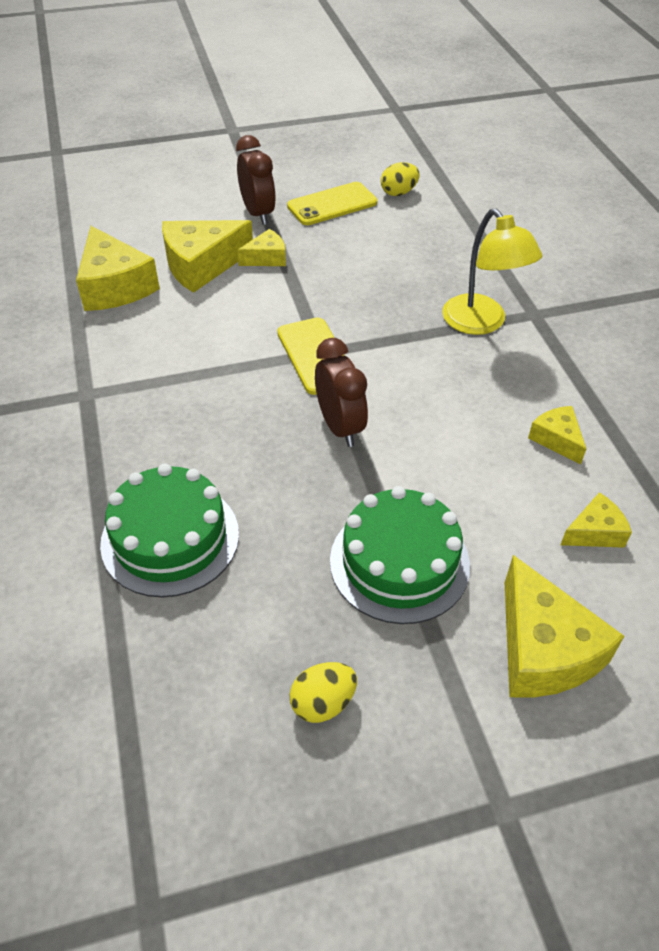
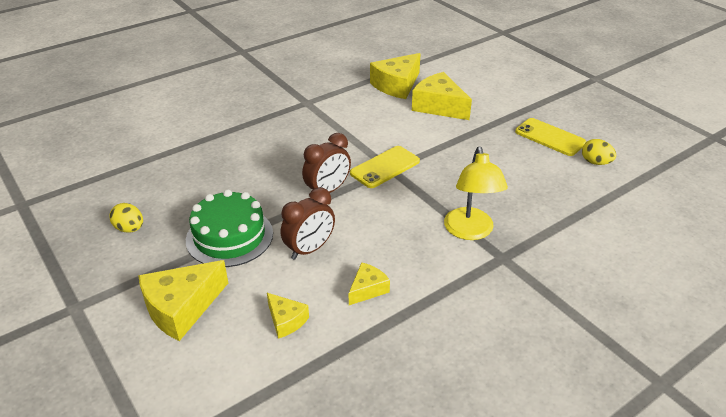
camera: 70 degrees right, 10 degrees down
(170, 538) = (219, 155): green cake -> none
(258, 213) = (510, 112): brown clock -> brown clock (309, 249)
(266, 258) = (466, 126): yellow cheese -> none
(481, 323) = (470, 231): yellow lamp -> yellow lamp turned 45 degrees counterclockwise

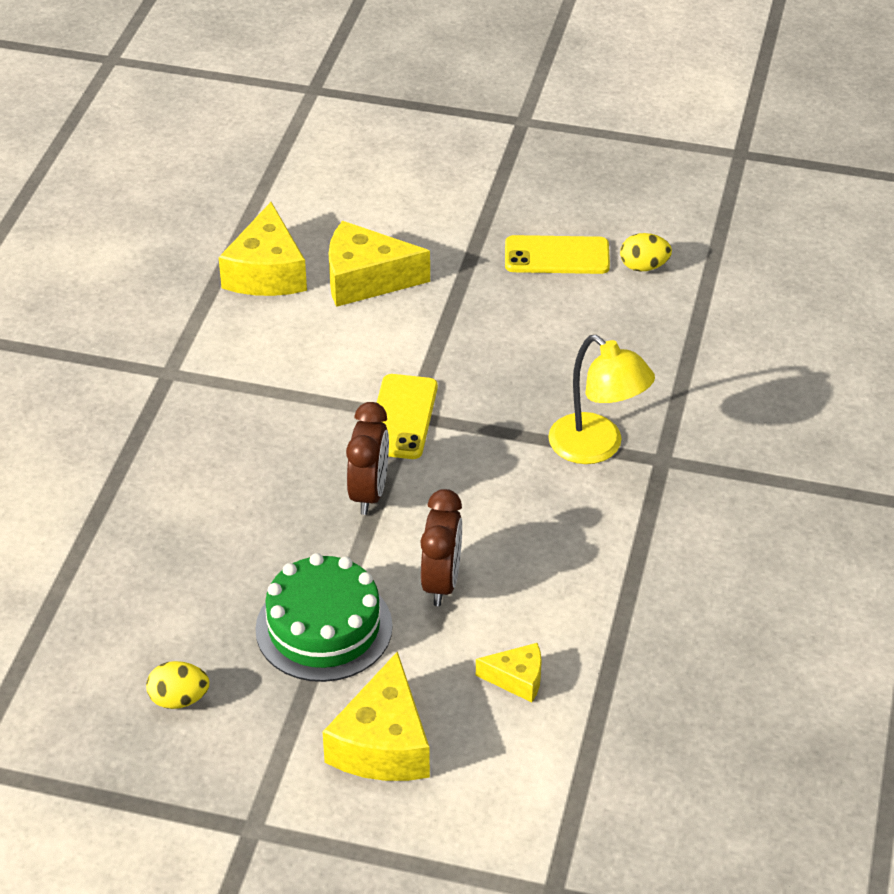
camera: 40 degrees left, 5 degrees up
(367, 289) = (562, 588): yellow cheese -> none

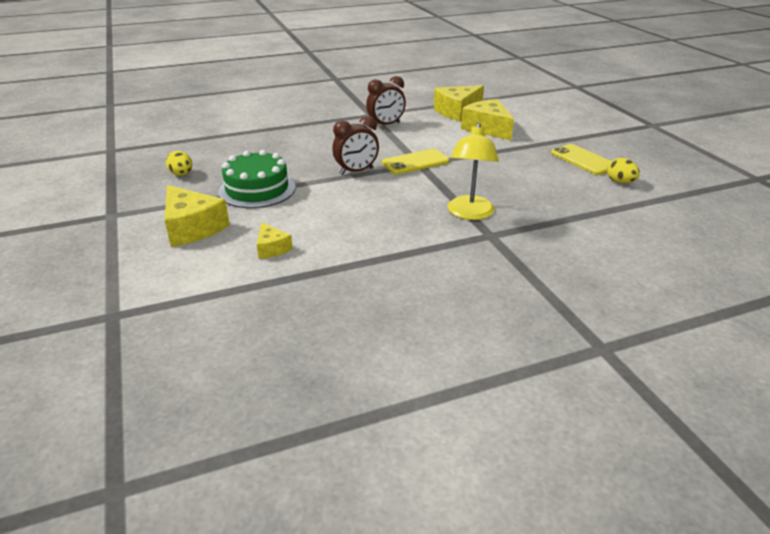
camera: 55 degrees right, 10 degrees down
(383, 743) = (192, 228): yellow cheese -> yellow cheese turned 105 degrees counterclockwise
(441, 582) = (319, 206): brown clock -> brown clock (386, 125)

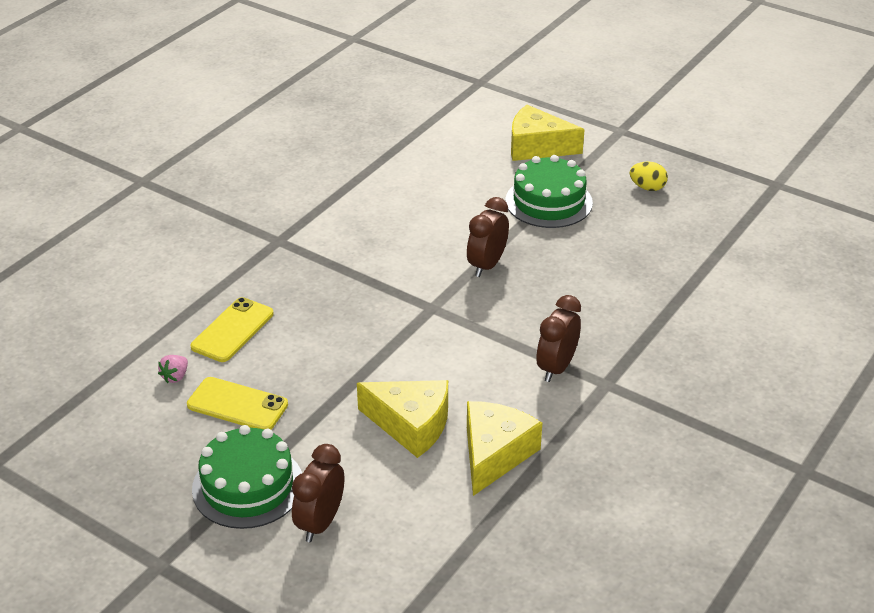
camera: 145 degrees right, 5 degrees up
(272, 248) = (448, 157): yellow cheese -> none
(415, 162) = (439, 308): yellow phone -> yellow phone (233, 330)
(469, 214) = (316, 257): yellow lamp -> none
(562, 116) = (320, 523): none -> brown clock
(593, 133) = (248, 486): none -> green cake
(620, 182) = (175, 377): yellow egg -> pink strawberry

